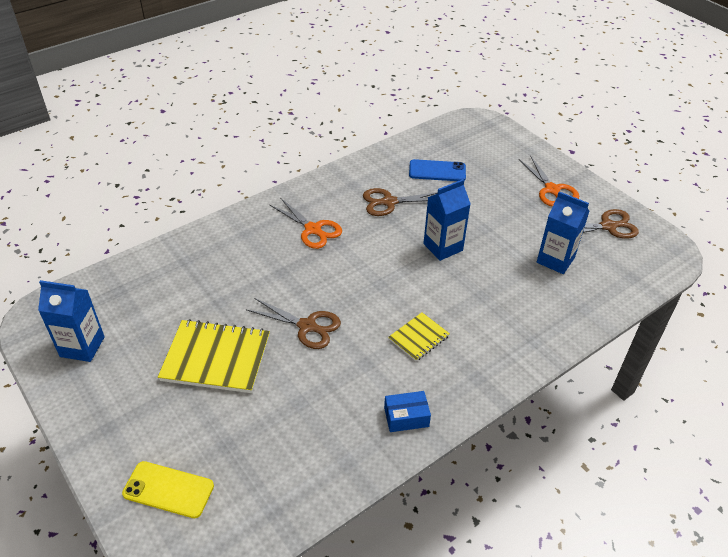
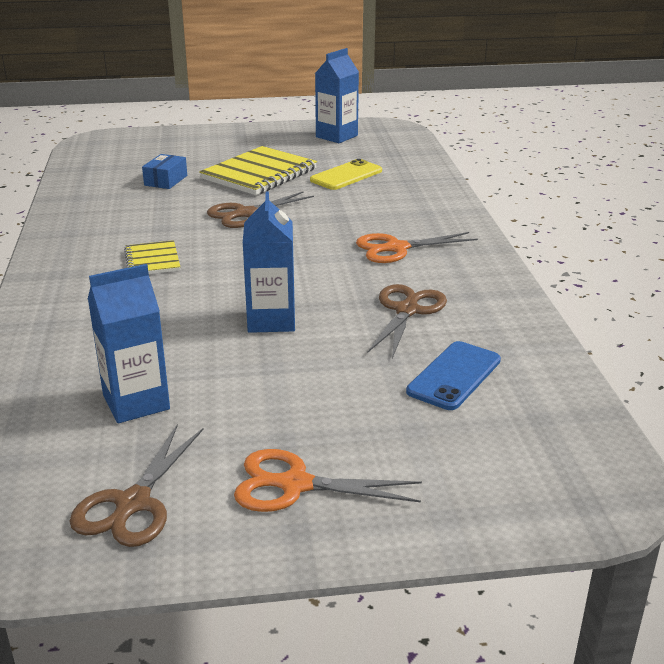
camera: 120 degrees right, 15 degrees down
(168, 490) = (158, 144): yellow phone -> yellow phone (346, 175)
(406, 417) = (77, 229): blue box -> blue box (166, 180)

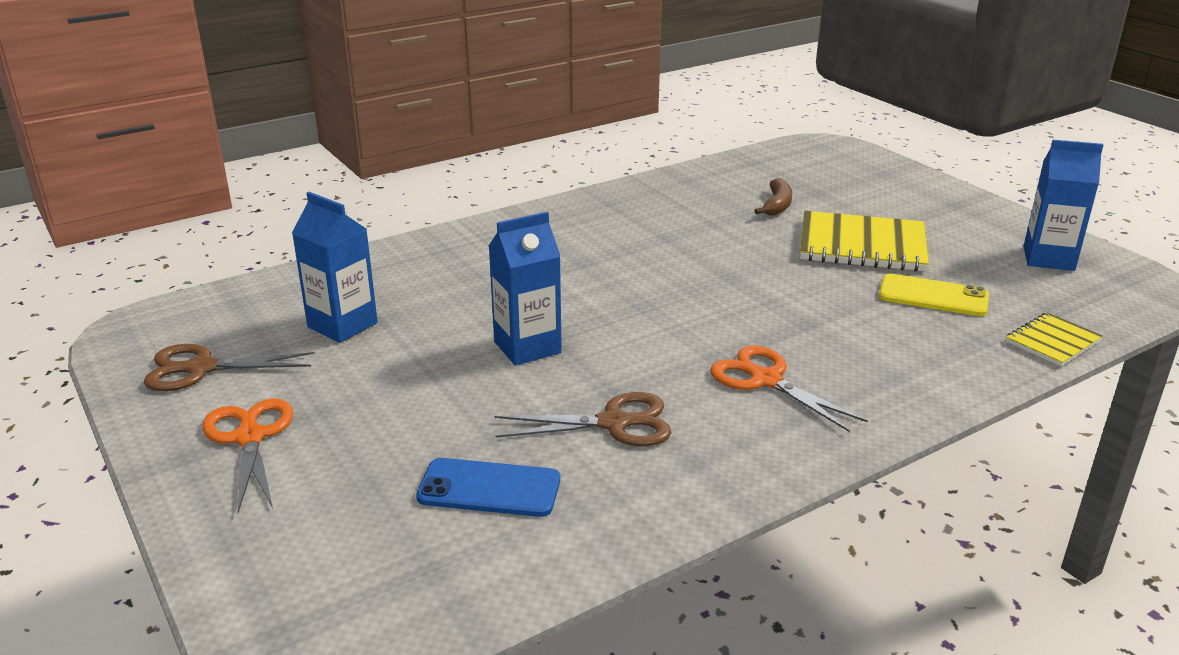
camera: 65 degrees right, 0 degrees up
(152, 260) = (595, 254): yellow notebook -> yellow notebook (1052, 341)
(166, 180) = (777, 205): blue box -> brown banana
(246, 213) = (749, 267): brown scissors -> none

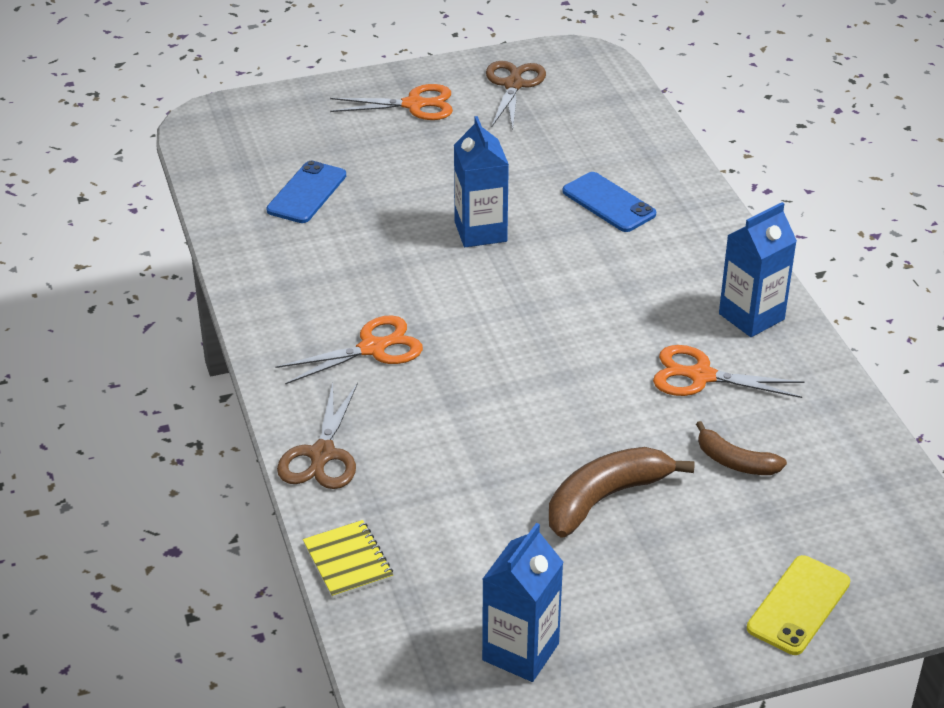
camera: 105 degrees right, 10 degrees up
(342, 325) = (554, 145): blue carton -> blue carton (751, 316)
(448, 284) = (608, 203): none -> blue phone
(614, 423) = (352, 257): brown scissors -> brown scissors (322, 455)
(687, 223) = (701, 376): none -> orange scissors
(862, 245) = (605, 498): yellow notebook -> brown banana
(933, 296) = (470, 510): yellow phone -> yellow phone (798, 605)

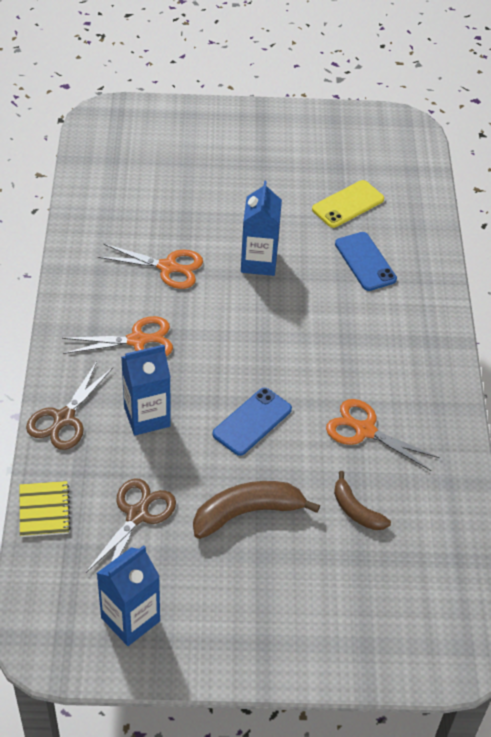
camera: 15 degrees right, 10 degrees up
(306, 193) = (148, 196): blue phone -> blue phone (252, 422)
(414, 105) = (259, 139): orange scissors -> orange scissors (168, 267)
(513, 85) = (341, 139): brown scissors -> brown scissors (137, 515)
(751, 316) = (427, 390): blue carton -> blue carton (147, 417)
(798, 605) = (346, 644): yellow phone -> yellow phone (348, 204)

